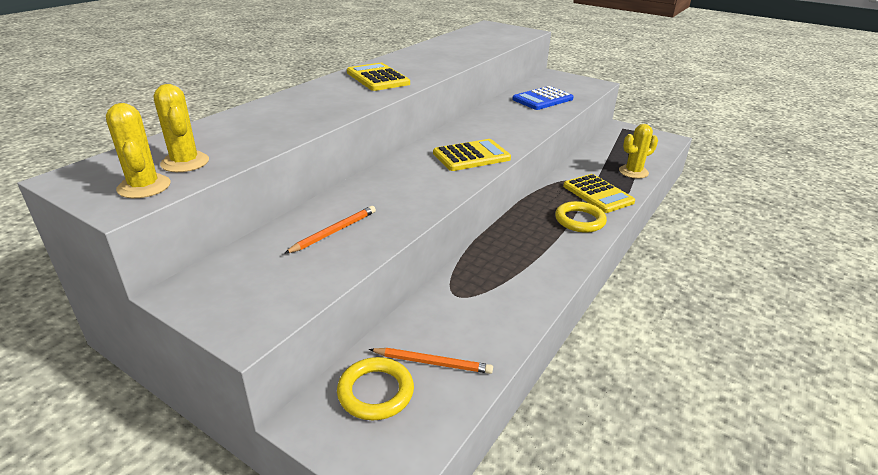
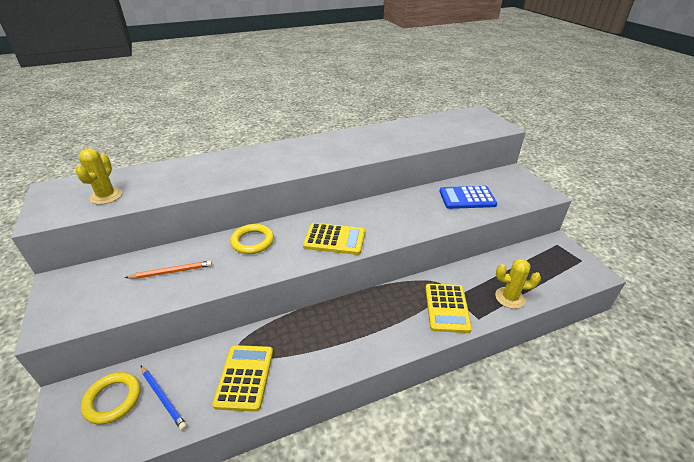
camera: 35 degrees right, 5 degrees up
(144, 187) = (66, 208): yellow cactus -> none
(377, 78) = (306, 153): yellow calculator -> yellow calculator (244, 377)
(432, 363) = (163, 398): orange pencil -> blue pencil
(579, 220) = (399, 328): yellow ring -> yellow ring (252, 241)

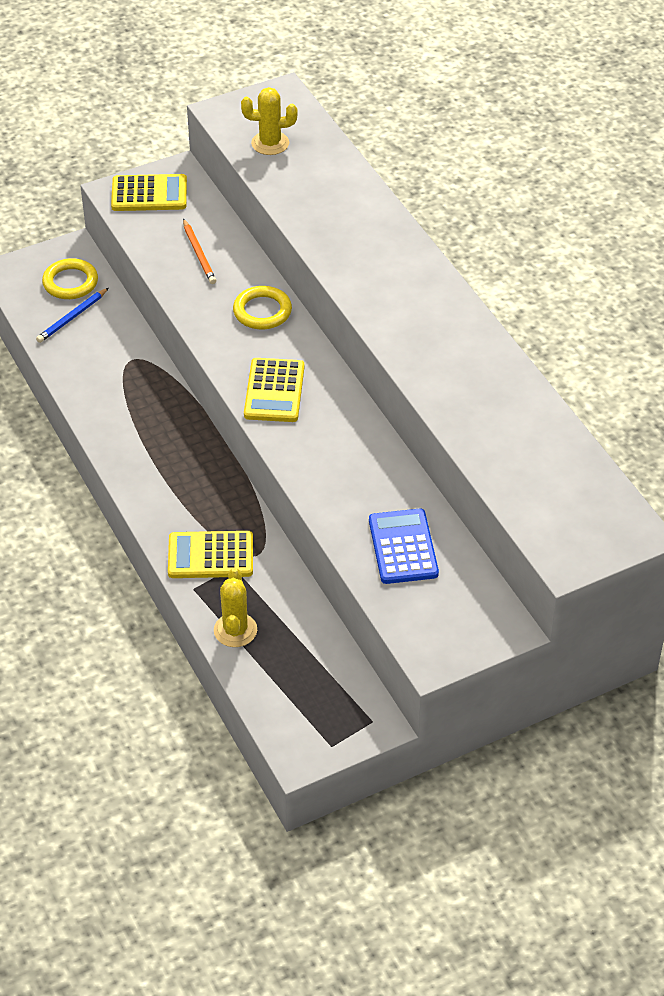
camera: 85 degrees right, 10 degrees up
(244, 377) = (97, 373): yellow calculator -> yellow calculator (149, 194)

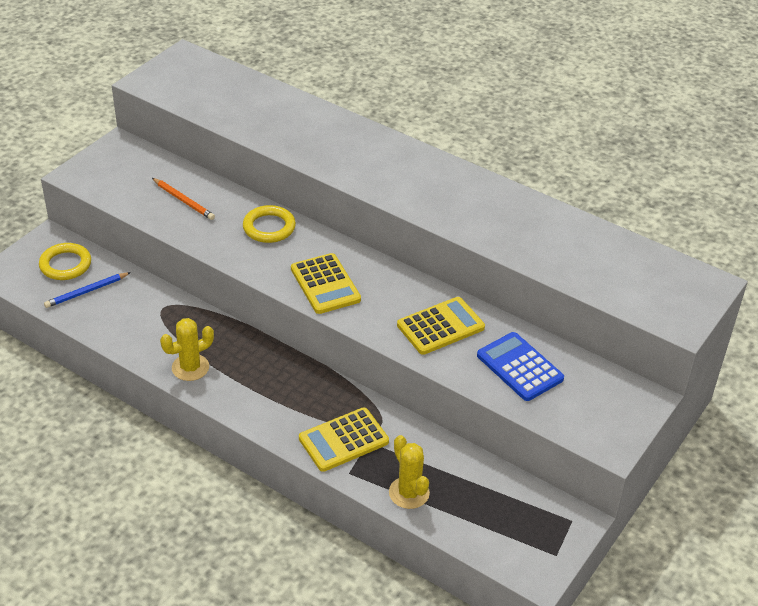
camera: 30 degrees left, 5 degrees down
(72, 317) = (86, 291): blue pencil -> blue pencil turned 45 degrees clockwise
(149, 194) = (107, 168): yellow calculator -> yellow calculator (440, 326)
(270, 143) = (203, 93): yellow cactus -> yellow cactus (190, 367)

